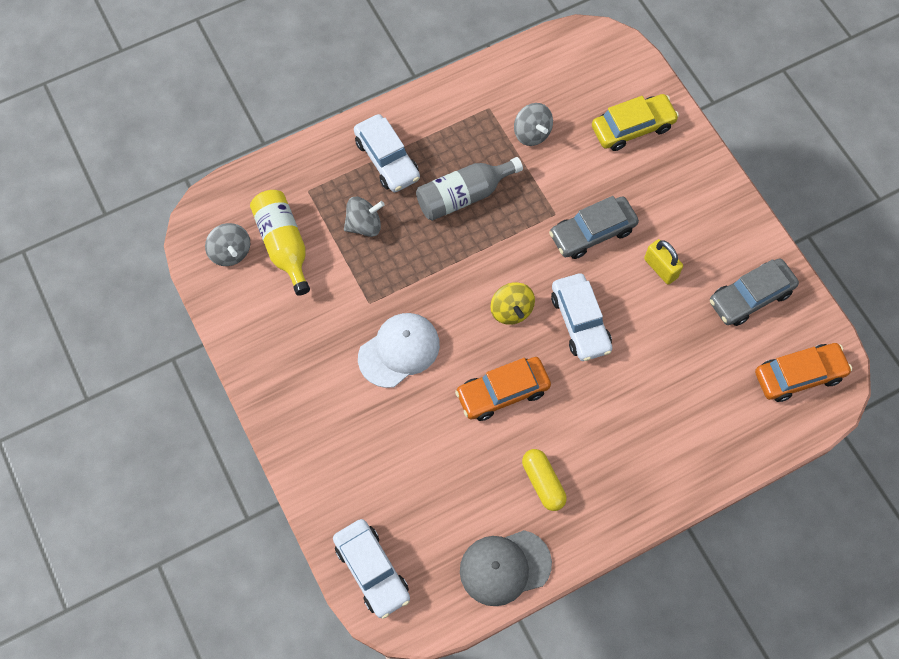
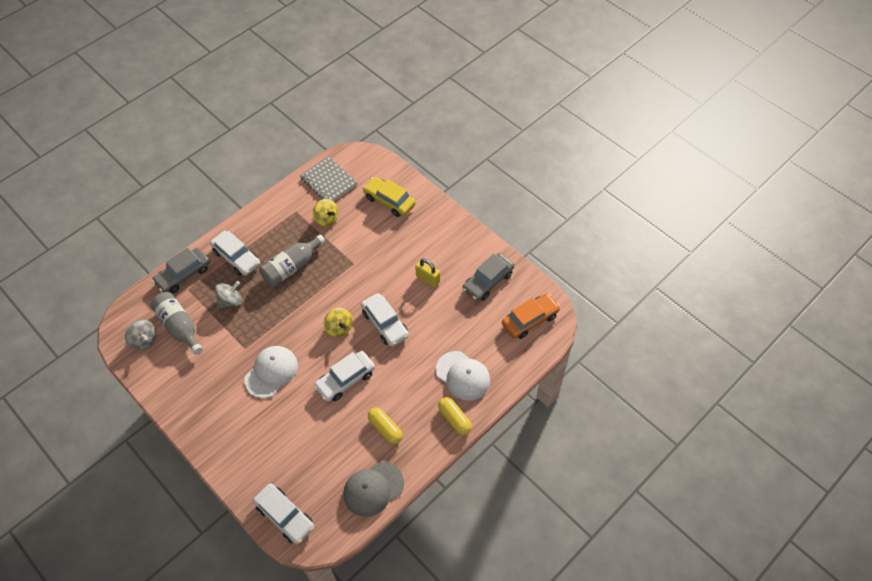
camera: 15 degrees left, 10 degrees down
(284, 245) = (179, 327): yellow bottle -> grey bottle
(502, 392) = (345, 380): orange car -> white car
(532, 133) = (327, 219): grey spinning top -> yellow spinning top
(548, 72) = (328, 181): none -> grey notebook
(592, 232) = (379, 268): grey car -> grey car (183, 275)
(632, 128) = (389, 201): yellow car -> yellow car turned 105 degrees counterclockwise
(647, 497) = (454, 419): none -> yellow capsule
(675, 434) = (463, 375): none -> white cap

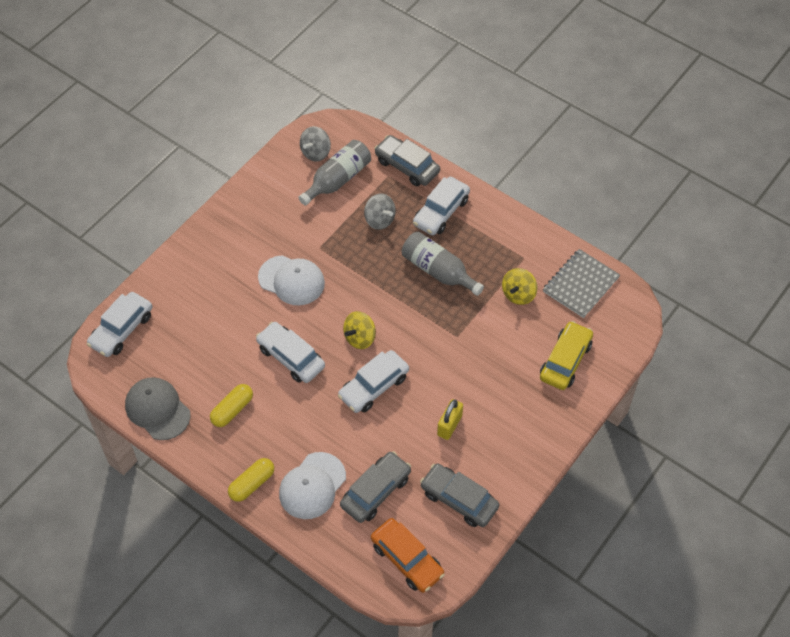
camera: 80 degrees right, 0 degrees up
(474, 333) = (376, 491): none -> grey car

